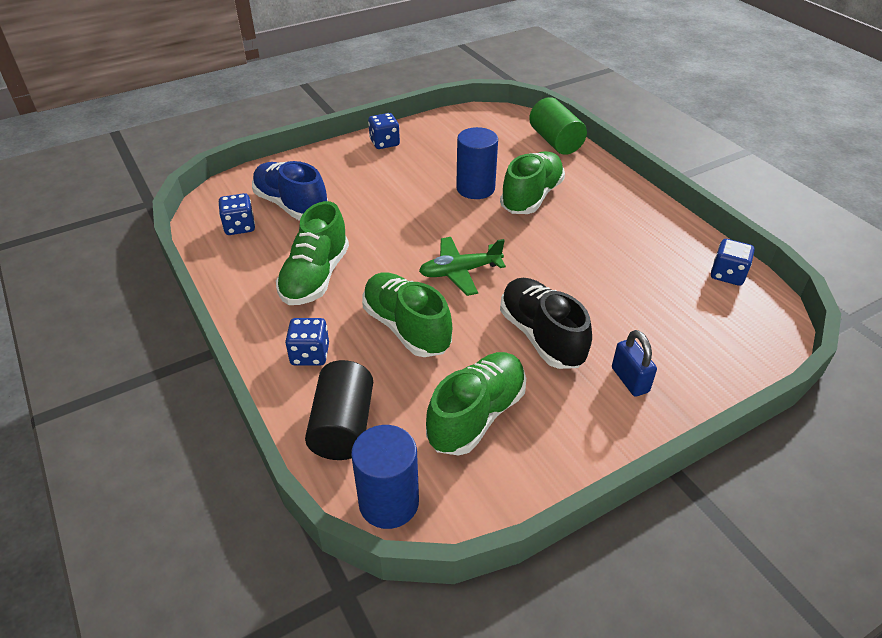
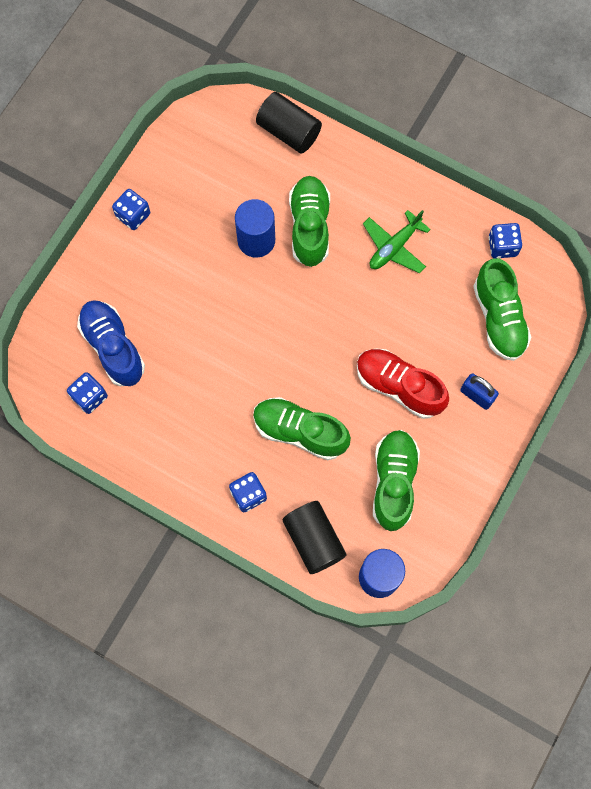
camera: 30 degrees left, 30 degrees up
(291, 205) = (113, 347): blue shoe -> blue shoe turned 45 degrees clockwise
(315, 277) = (196, 419): green shoe -> green shoe (499, 318)
(460, 272) = (303, 351): green plane -> green plane (394, 247)
(541, 336) = (399, 387): black shoe -> red shoe
(555, 141) = (288, 131): green cylinder -> black cylinder

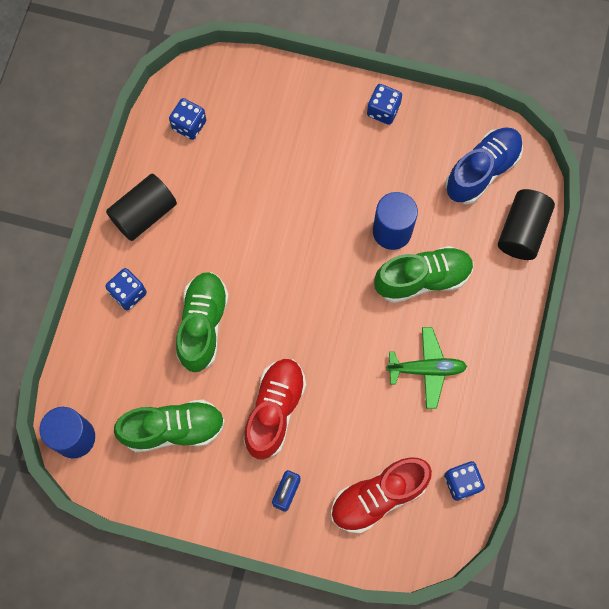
camera: 75 degrees right, 0 degrees up
(113, 347) = (243, 131): blue shoe -> blue shoe (482, 171)
(314, 540) = (98, 366): black cylinder -> black cylinder (144, 214)
(394, 247) = (426, 369): green plane -> green plane turned 150 degrees clockwise
(499, 318) = (378, 496): green shoe -> red shoe

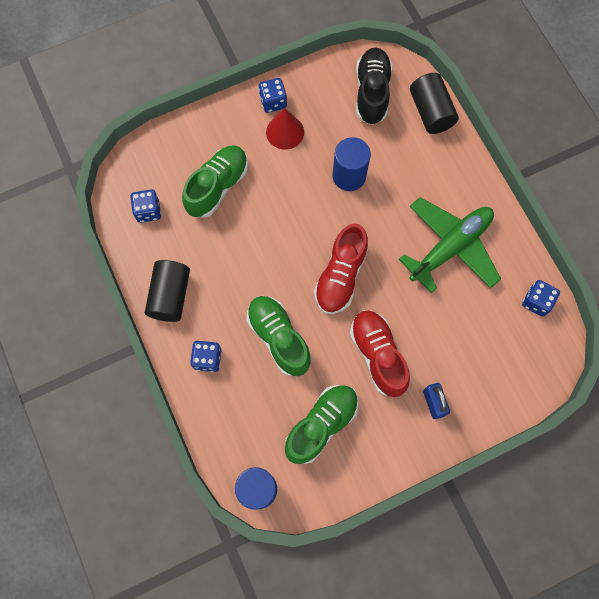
camera: 40 degrees left, 0 degrees up
(369, 146) = (285, 132): none -> red cone
(378, 496) = (494, 355): red shoe -> red shoe (340, 276)
(422, 279) = (396, 191): green shoe -> green shoe (217, 186)
(426, 369) = (450, 247): green plane -> green plane, size x1.63
(482, 171) = (372, 92): blue shoe -> black shoe

